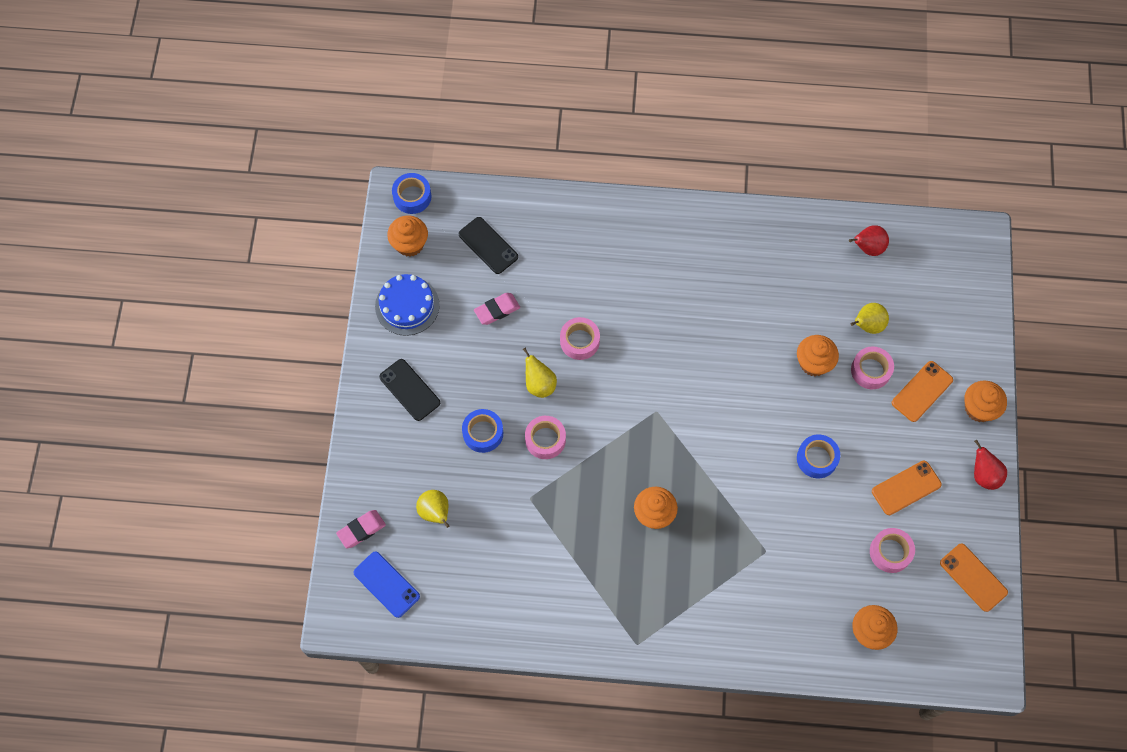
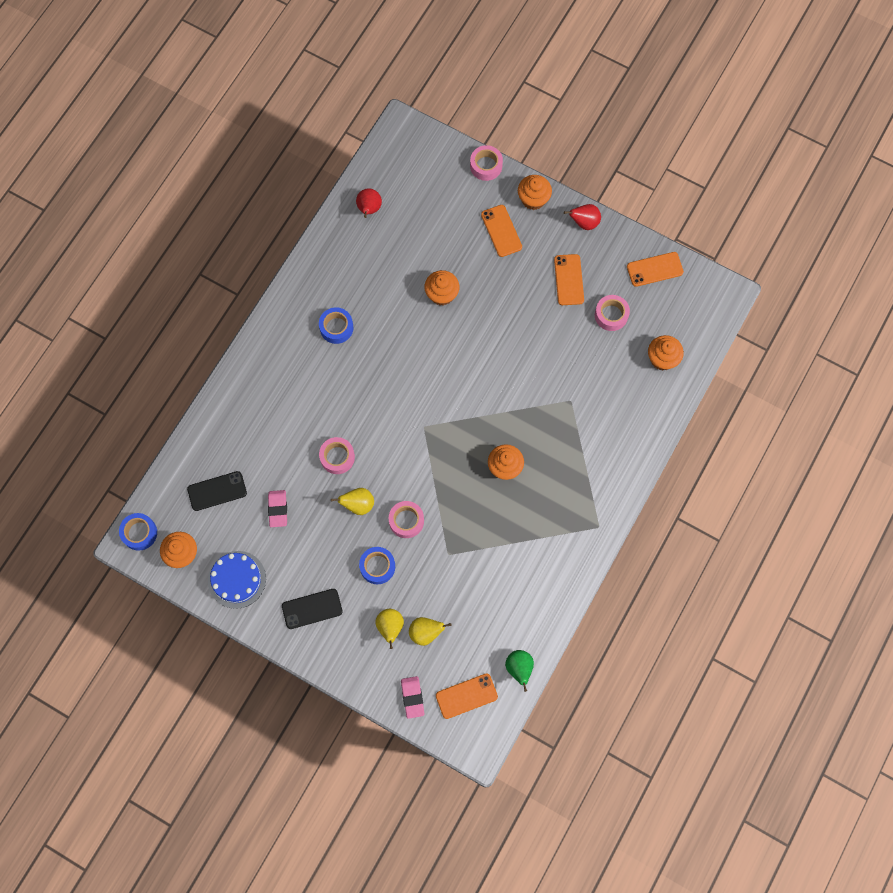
camera: 65 degrees left, 5 degrees up
(386, 584) = (466, 696): blue phone -> orange phone
(440, 626) = (519, 668): none -> green pear
(817, 458) = (517, 330): blue tape -> blue tape (336, 328)
(867, 325) = (431, 241): yellow pear -> yellow pear (390, 627)
(870, 370) = (467, 257): pink tape -> pink tape (486, 166)

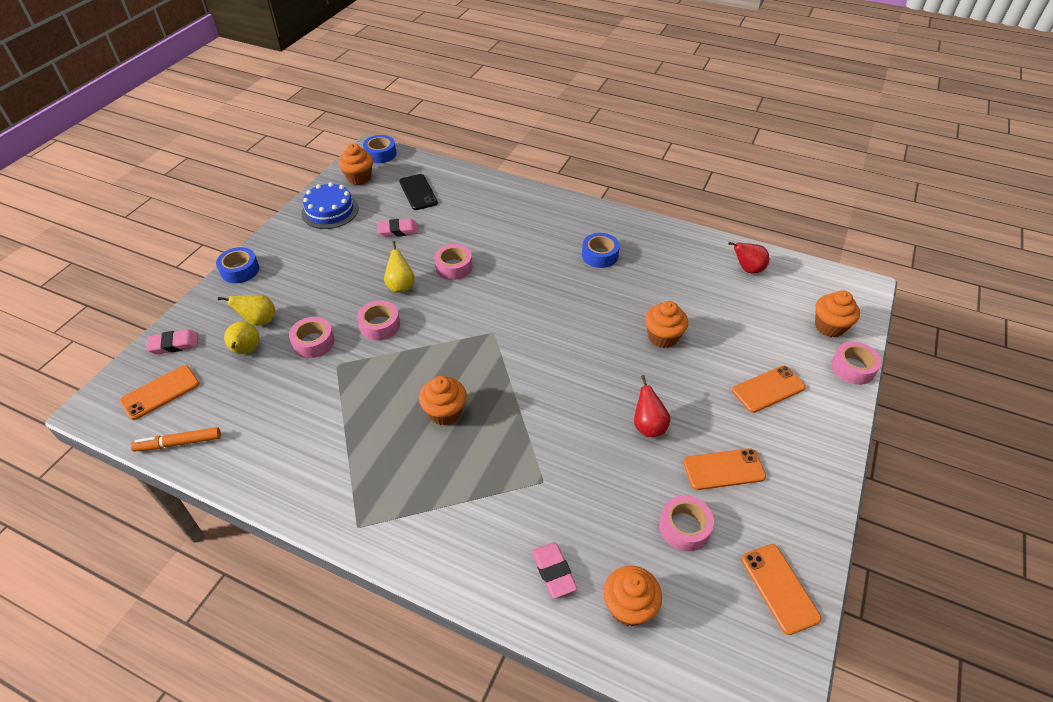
camera: 85 degrees right, 25 degrees down
(312, 609) = (291, 261): black phone -> none
(377, 566) = (329, 306): blue tape -> blue tape (240, 270)
(421, 576) = (313, 342): none -> pink tape
(466, 696) = (160, 392): orange phone -> orange phone turned 75 degrees clockwise
(519, 668) = (179, 443): green pear -> orange marker
(533, 199) = (828, 421): orange cupcake -> orange cupcake (829, 326)
(584, 222) = (819, 484): red pear -> red pear (648, 426)
(637, 401) = (553, 572): none -> pink eraser

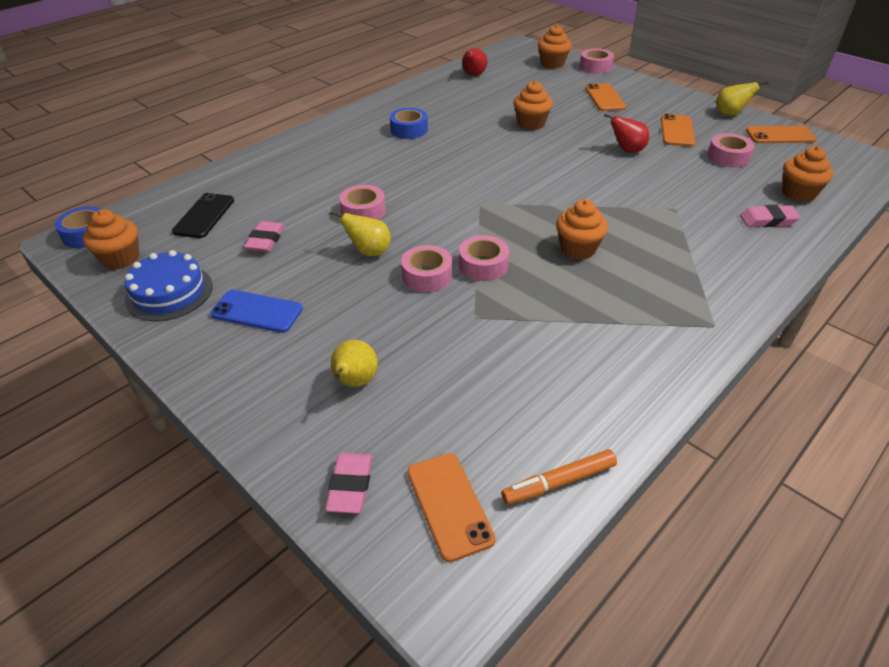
camera: 70 degrees left, 5 degrees down
(179, 443) = (559, 482): orange marker -> orange marker turned 60 degrees clockwise
(240, 270) = (227, 397): blue tape -> none
(246, 350) = (408, 399): yellow pear -> yellow pear (730, 114)
(313, 342) = (426, 332): pink tape -> pink tape (483, 265)
(319, 254) = (257, 311): none -> blue phone
(418, 192) = (204, 216): black phone -> black phone turned 75 degrees counterclockwise

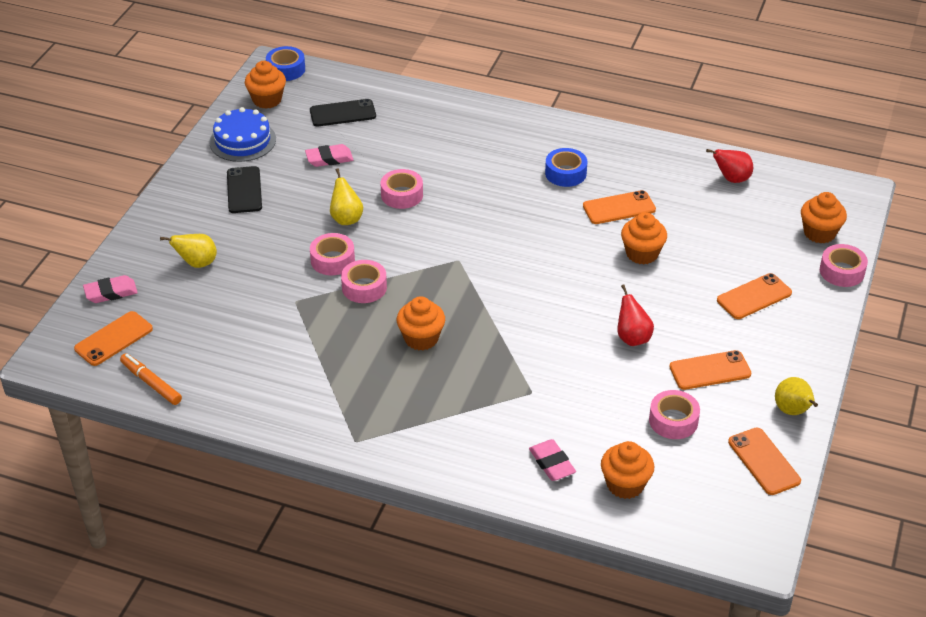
camera: 65 degrees right, 0 degrees up
(257, 311) = (244, 190): blue phone -> black phone
(470, 119) = (619, 208): none -> orange phone

